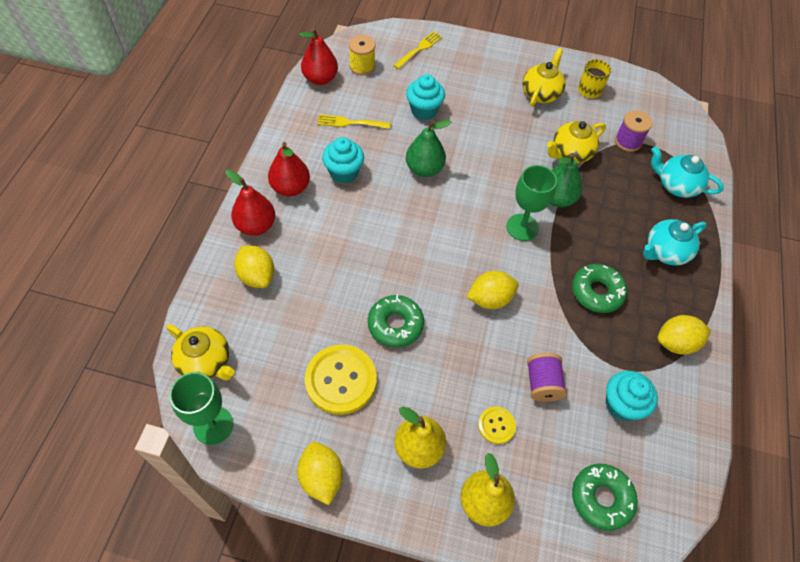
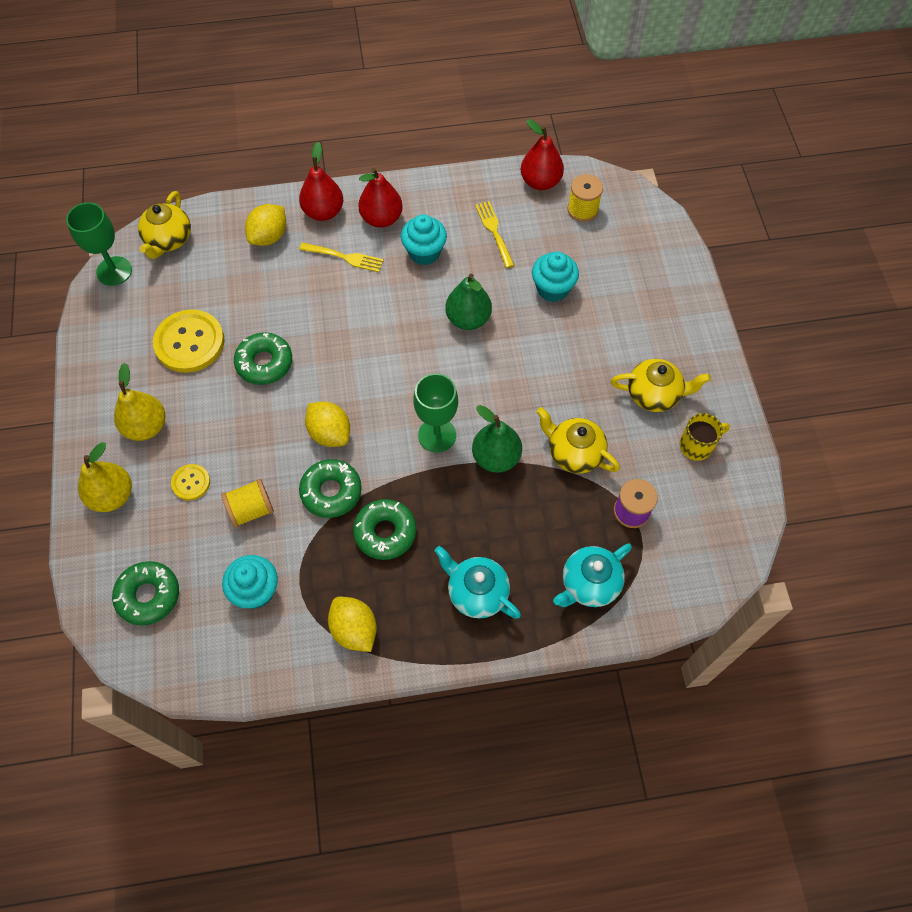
camera: 70 degrees right, 5 degrees up
(321, 477) = (95, 364): yellow lemon -> none
(419, 49) = (646, 250): yellow fork -> yellow fork (344, 257)
(542, 384) = (251, 510): purple spool -> yellow spool
(546, 317) = (331, 492): none -> green donut
(676, 185) = (589, 584): turquoise teapot -> turquoise teapot turned 135 degrees counterclockwise

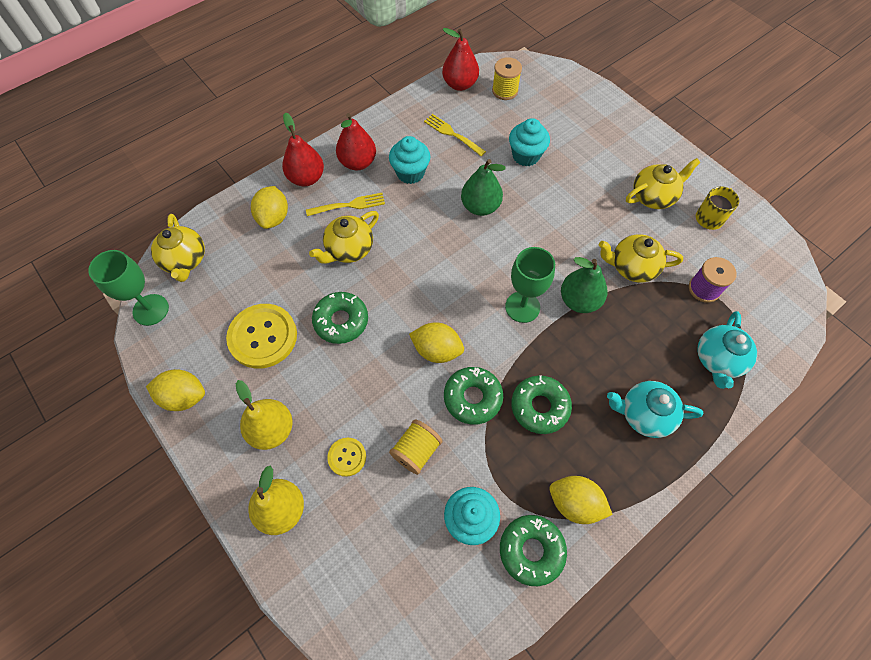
camera: 30 degrees left, 0 degrees up
(95, 361) = (184, 397): none -> yellow lemon
(148, 595) = (378, 582): green donut -> green donut (531, 550)
(316, 300) = (349, 249): none -> yellow teapot

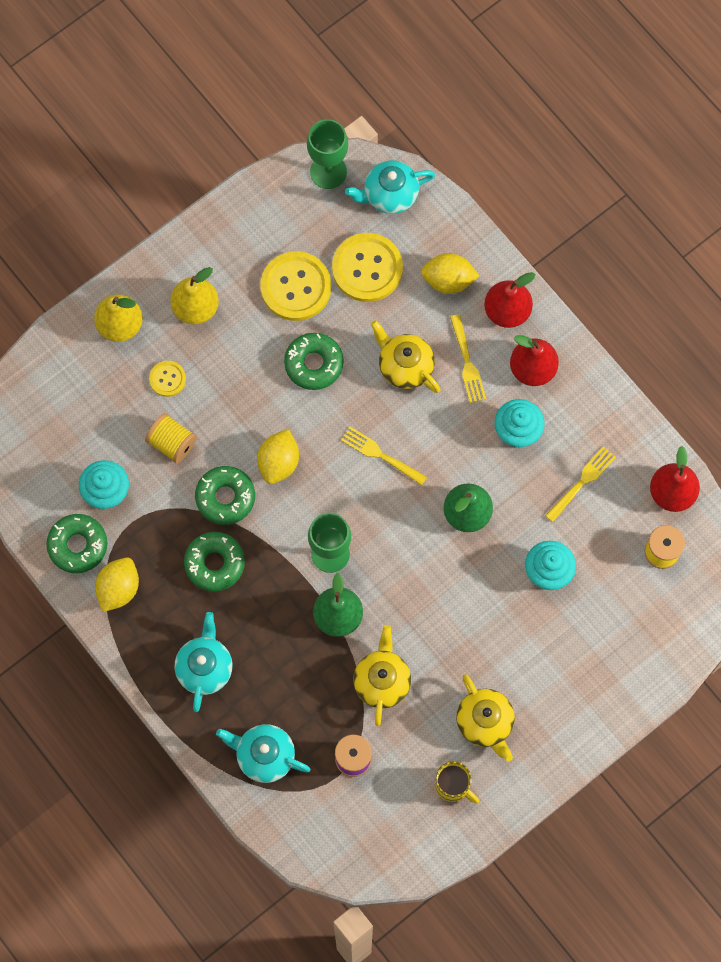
camera: 90 degrees right, 10 degrees up
(184, 397) = (231, 221): yellow lemon -> none
(185, 260) = (389, 195): yellow teapot -> turquoise teapot
(253, 278) = (367, 268): none -> yellow button
(430, 267) = (381, 455): none -> yellow fork

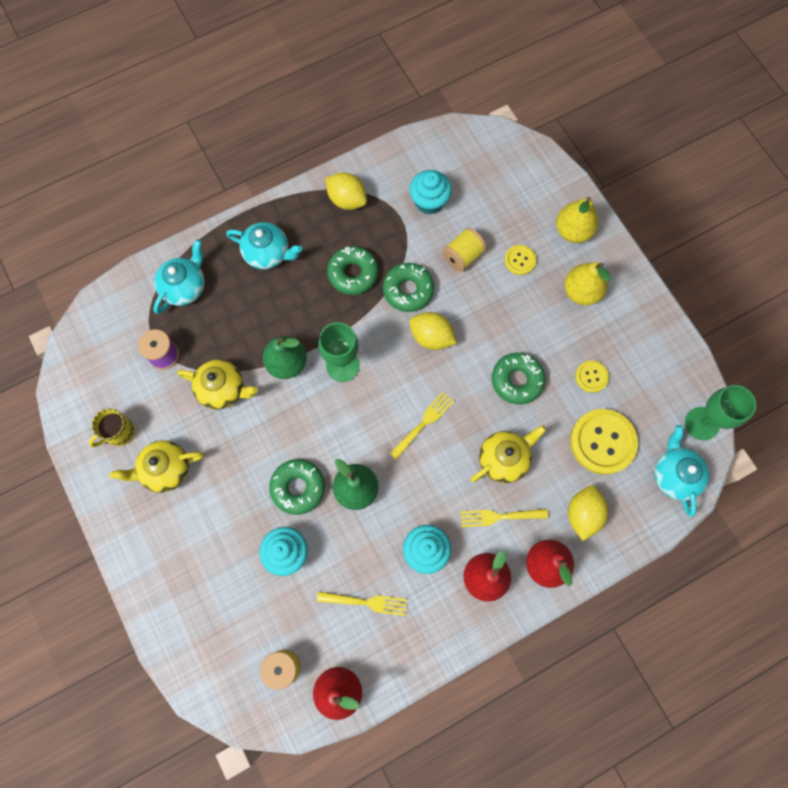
camera: 100 degrees right, 0 degrees up
(78, 545) = (388, 175): green donut -> green donut (298, 488)
(296, 287) = (591, 377): yellow button -> yellow button, size x0.51
(582, 483) = (365, 602): yellow fork -> yellow fork turned 45 degrees counterclockwise

